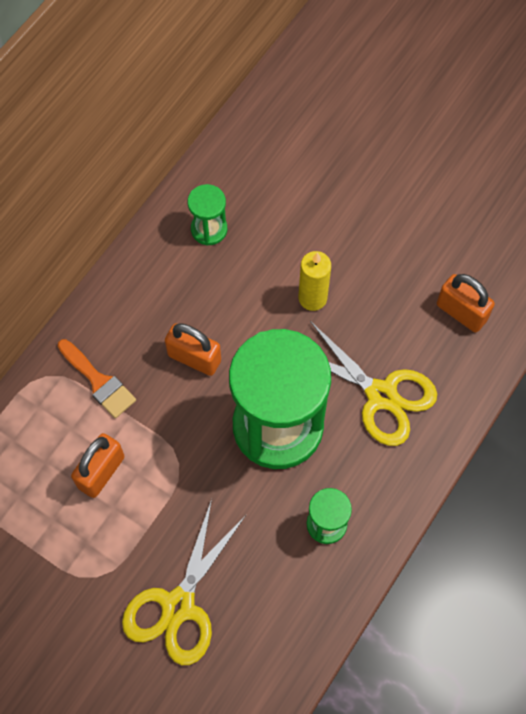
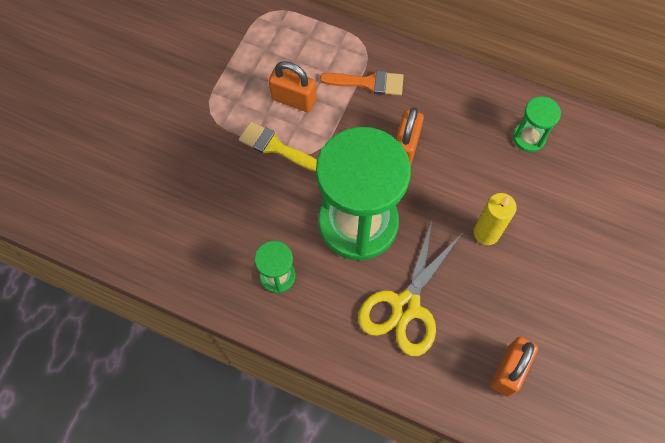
camera: 80 degrees right, 0 degrees up
(99, 382) = (368, 83): orange brush -> orange brush turned 120 degrees counterclockwise
(161, 504) = (275, 146): none -> yellow brush
(178, 605) = (194, 174): yellow scissors -> none

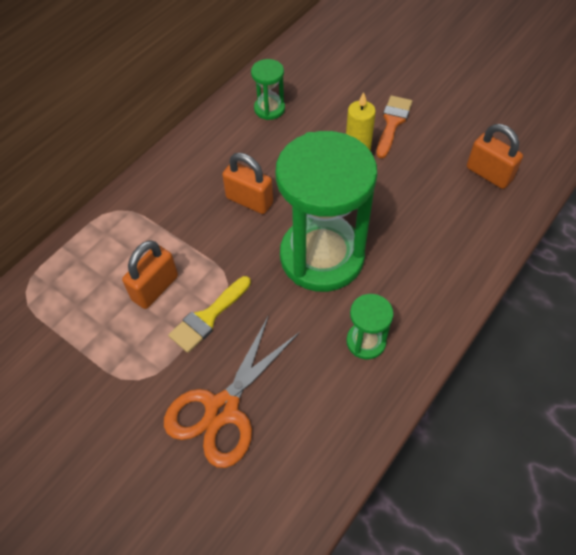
camera: 75 degrees left, 10 degrees down
(196, 178) = (222, 409): none -> orange scissors
(368, 83) = (162, 216): orange brush -> orange brush (392, 123)
(406, 306) = (418, 235): yellow scissors -> none

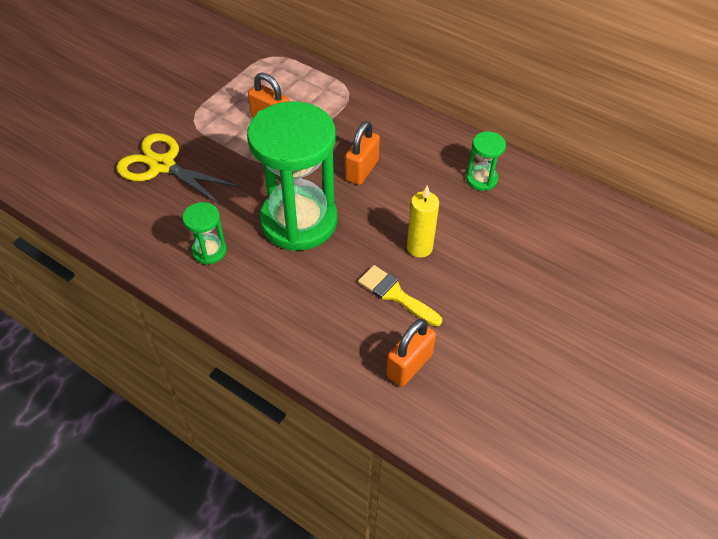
camera: 85 degrees right, 5 degrees down
(208, 317) = (242, 152): yellow brush -> yellow brush (395, 294)
(222, 409) = (162, 165): orange scissors -> yellow scissors
(392, 123) = (476, 280): orange brush -> none

